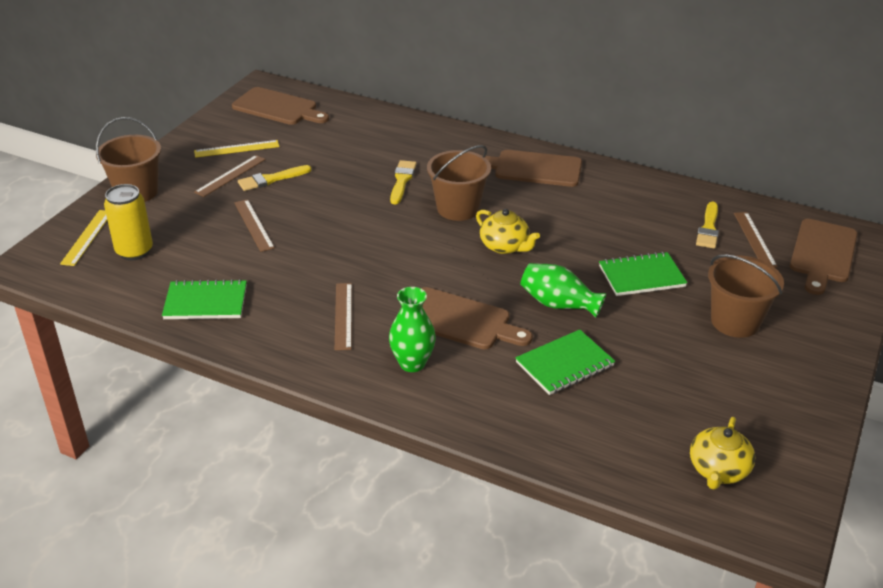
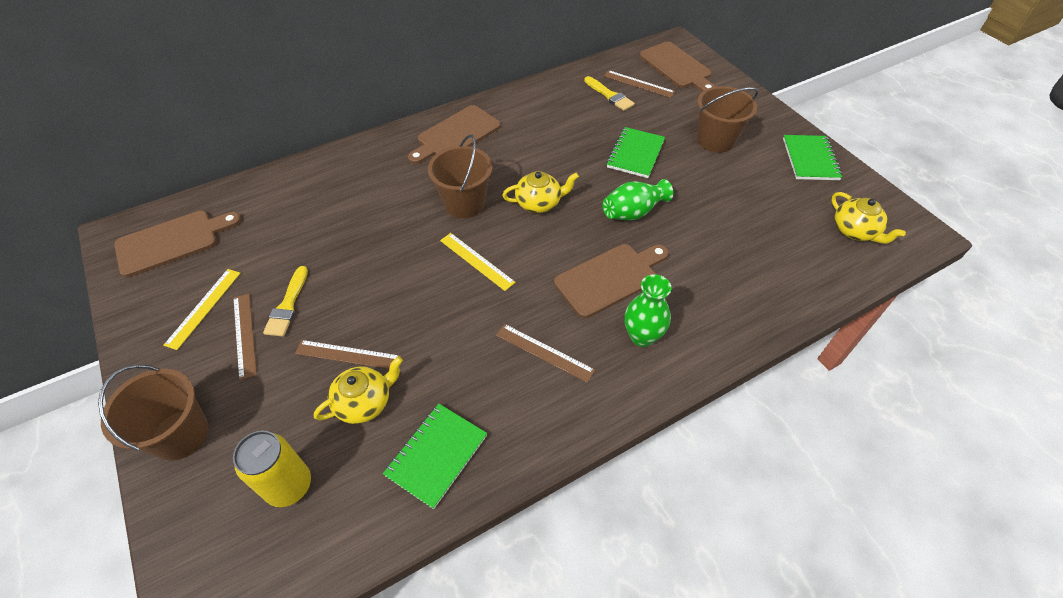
camera: 55 degrees left, 15 degrees up
(87, 237) = (214, 526): yellow ruler -> yellow ruler (476, 261)
(221, 251) = (364, 402): none -> yellow teapot
(402, 180) = (390, 216): yellow brush -> none
(564, 364) = (703, 246): green notebook -> green notebook (810, 159)

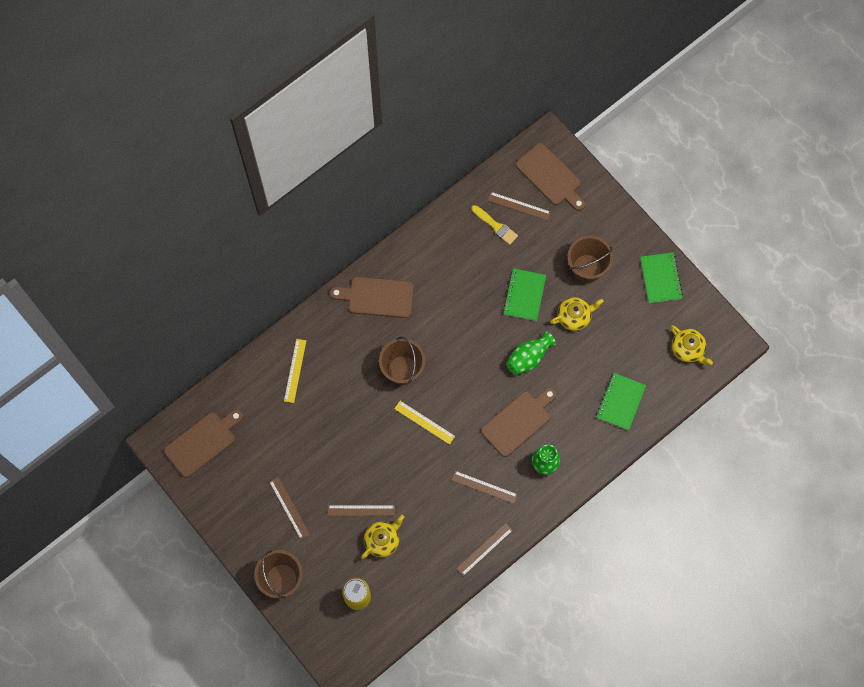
camera: 10 degrees left, 20 degrees up
(203, 307) = (252, 492): yellow ruler -> yellow ruler (295, 370)
(287, 305) = (307, 481): yellow brush -> none
(436, 455) = (434, 565): green notebook -> green notebook (620, 402)
(456, 135) = (377, 297): brown cutting board -> brown cutting board turned 60 degrees clockwise
(526, 443) = (484, 549): none -> brown ruler
(539, 203) = (458, 360): yellow teapot -> yellow teapot (574, 316)

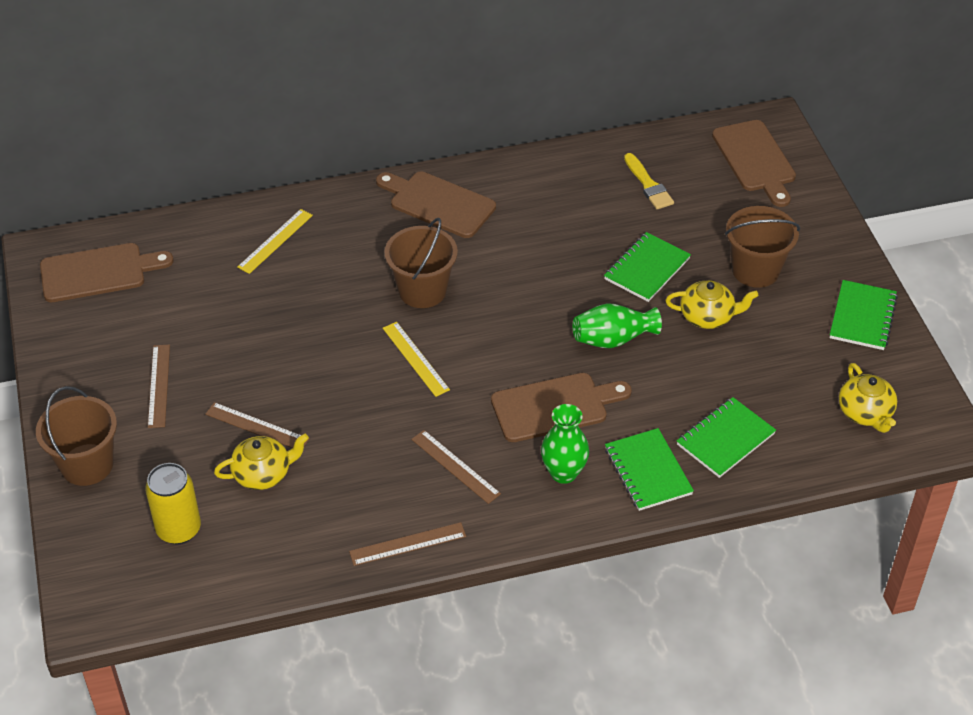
camera: 25 degrees right, 25 degrees down
(519, 206) = (693, 175): brown ruler -> none
(588, 443) = (648, 471): none -> green notebook

